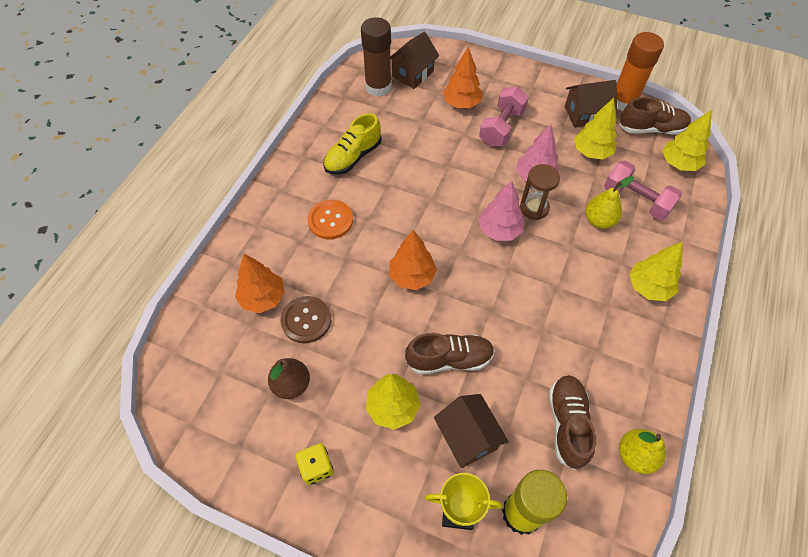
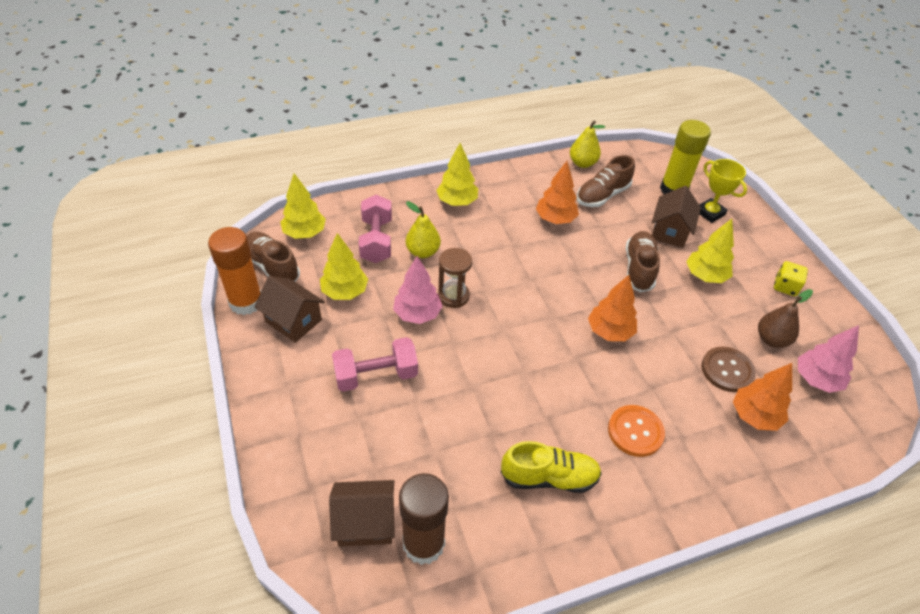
camera: 135 degrees left, 10 degrees down
(449, 359) = (639, 269): brown shoe -> brown shoe turned 60 degrees clockwise
(461, 103) = (372, 434): orange tree -> orange tree (555, 219)
(499, 230) = (502, 305): pink tree -> pink tree (816, 380)

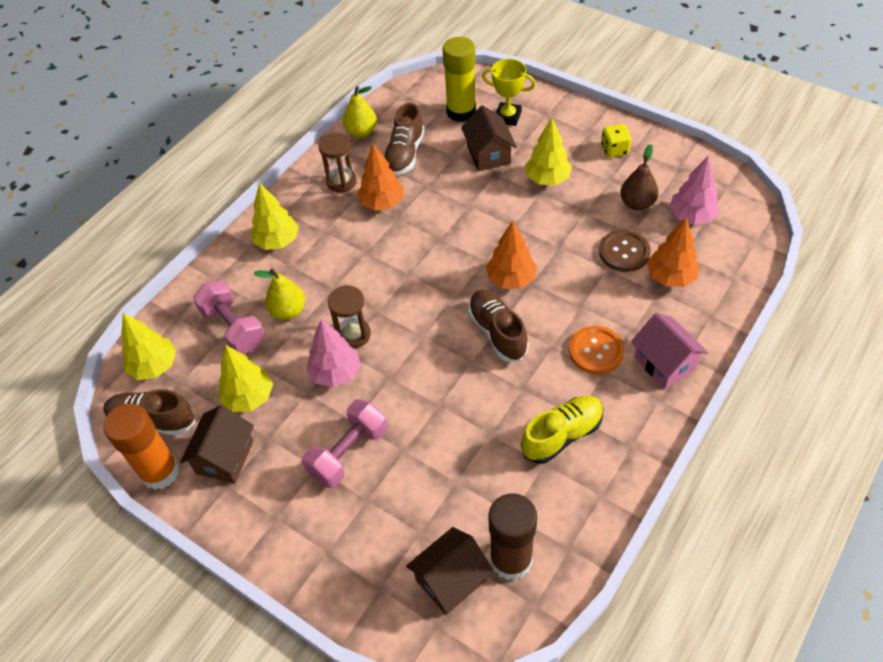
camera: 30 degrees left, 5 degrees up
(293, 321) = (225, 457): brown house -> brown house turned 75 degrees counterclockwise
(538, 188) = (341, 182): none -> brown hourglass
(639, 269) = (490, 206): brown shoe -> brown shoe (497, 332)
(690, 481) = (664, 363): none -> pink house

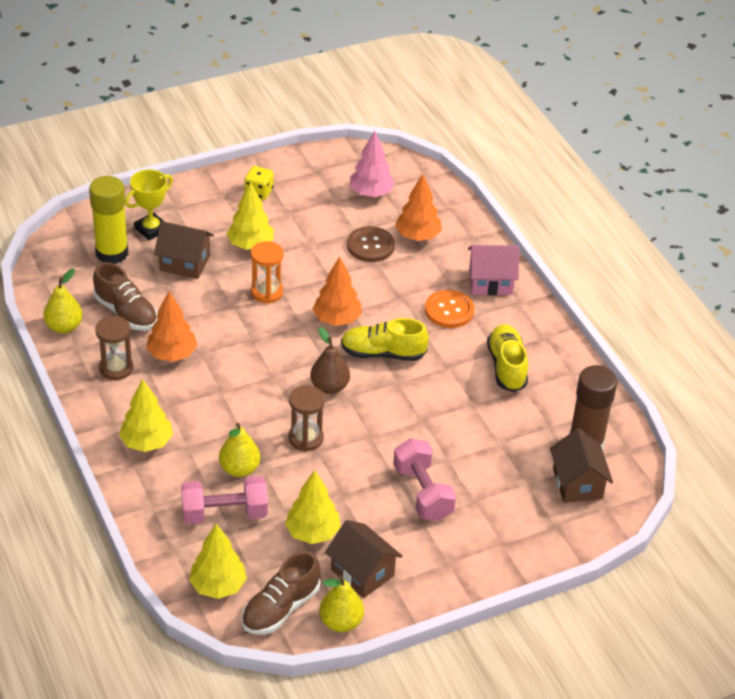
camera: 65 degrees left, 10 degrees down
(160, 472) = (341, 622): orange glue stick -> yellow pear
(335, 373) = (336, 467): pink tree -> none
(497, 332) = (383, 353): brown shoe -> yellow shoe
(501, 218) = (267, 292): none -> orange hourglass
(637, 203) = (329, 212): brown pear -> brown pear (329, 387)

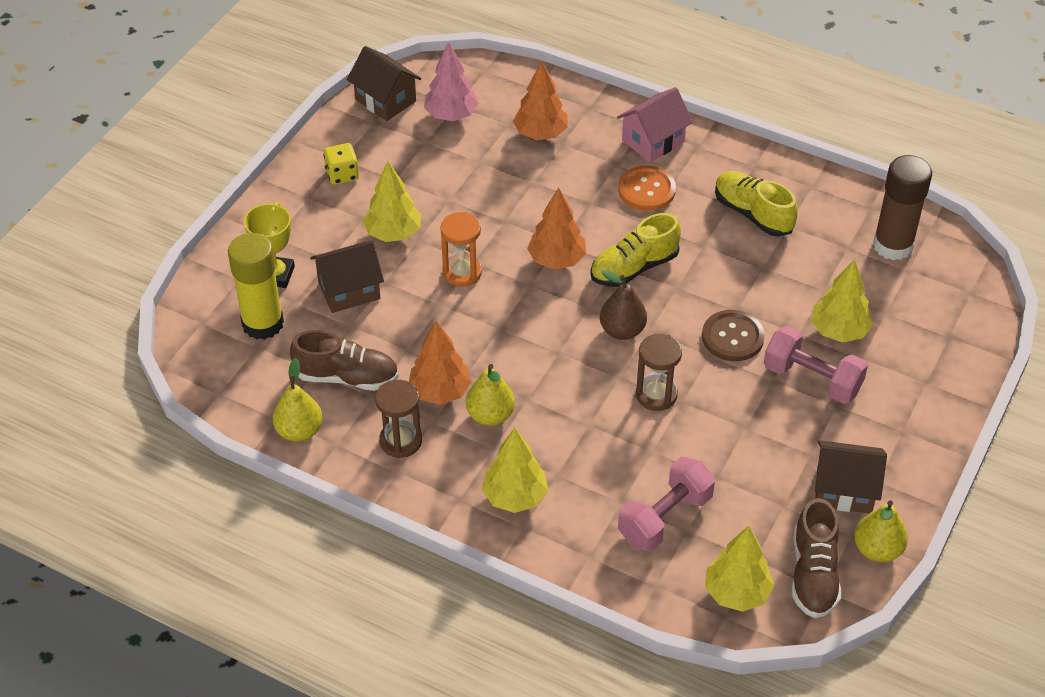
camera: 35 degrees left, 5 degrees up
(239, 469) = (630, 465): yellow pear -> yellow pear (490, 415)
(312, 533) = (761, 482): yellow tree -> yellow tree (839, 331)
(370, 246) = (508, 168): brown button -> brown button (732, 337)
(577, 483) = (925, 286): brown house -> brown house (385, 100)

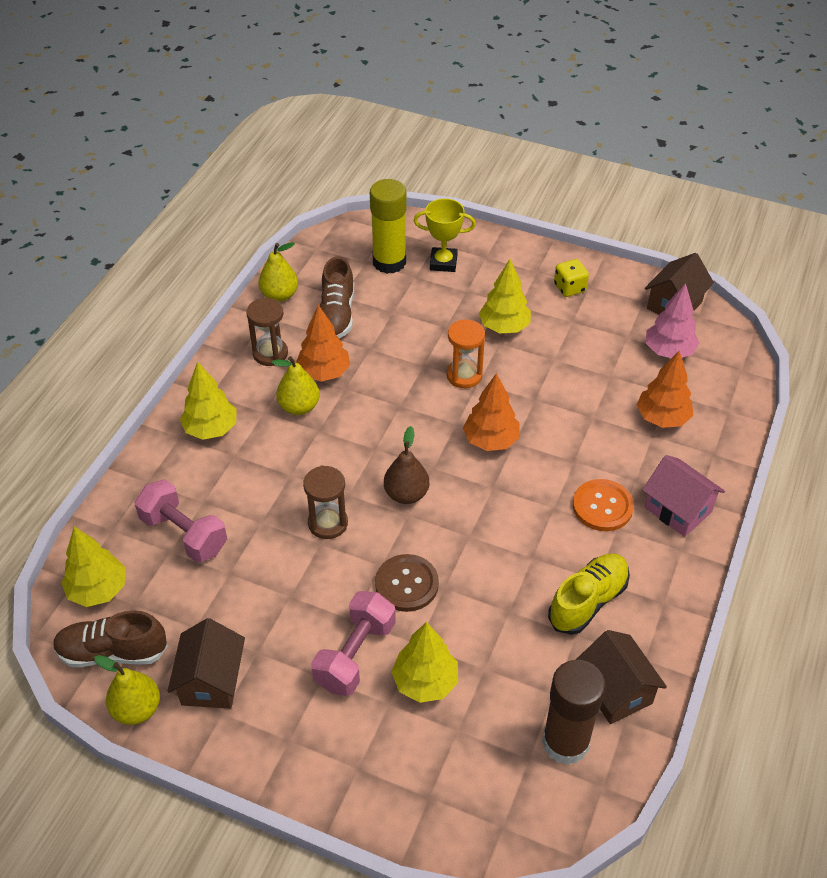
camera: 85 degrees right, 0 degrees up
(349, 290) = (432, 307): brown house -> brown house (615, 690)
(634, 268) = (490, 500): yellow shoe -> none

